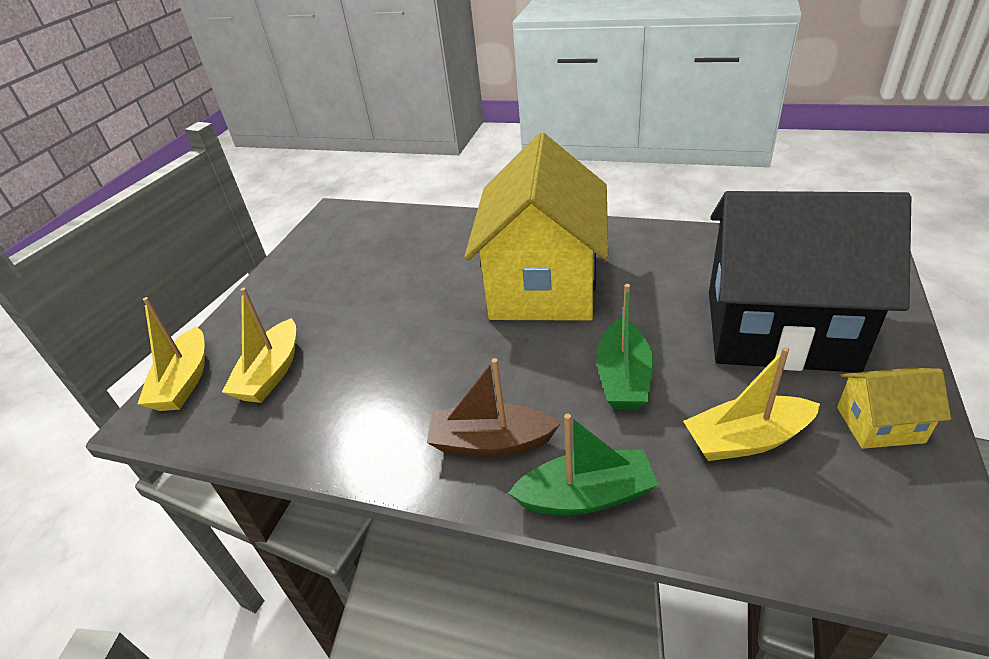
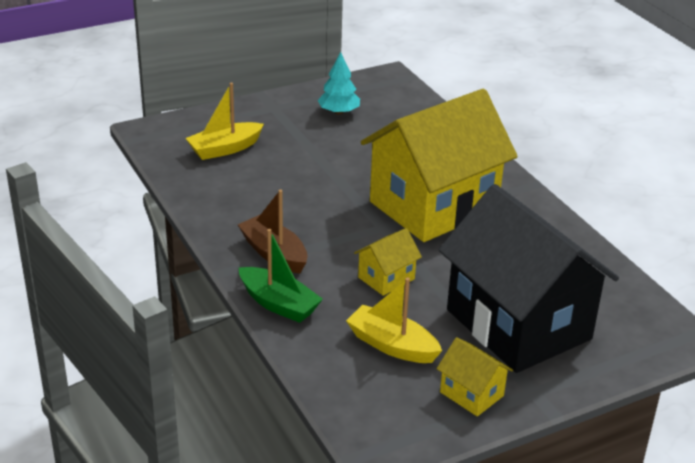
camera: 40 degrees right, 5 degrees down
(184, 381) = (182, 124): yellow boat -> none
(335, 265) = (338, 112): none -> turquoise tree
(623, 377) = (386, 278): green boat -> yellow house

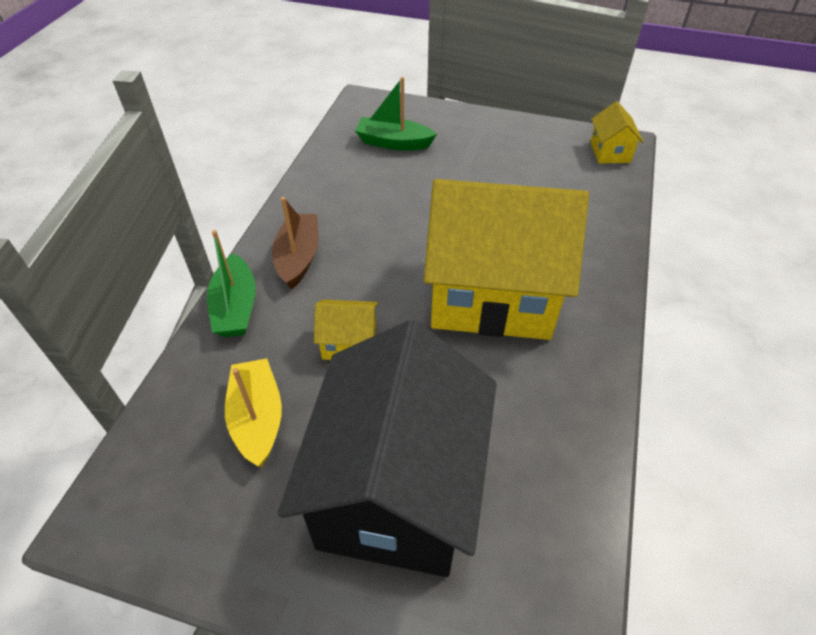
camera: 45 degrees right, 15 degrees up
(225, 149) = (393, 143): yellow boat -> green boat
(338, 112) = (530, 155): turquoise tree -> none
(471, 394) = (245, 535): yellow house -> yellow house (610, 152)

